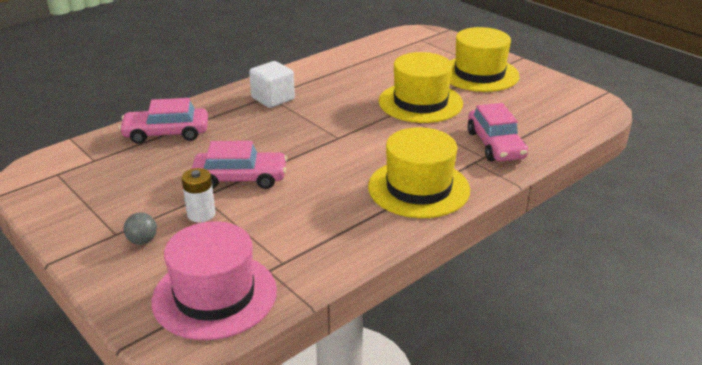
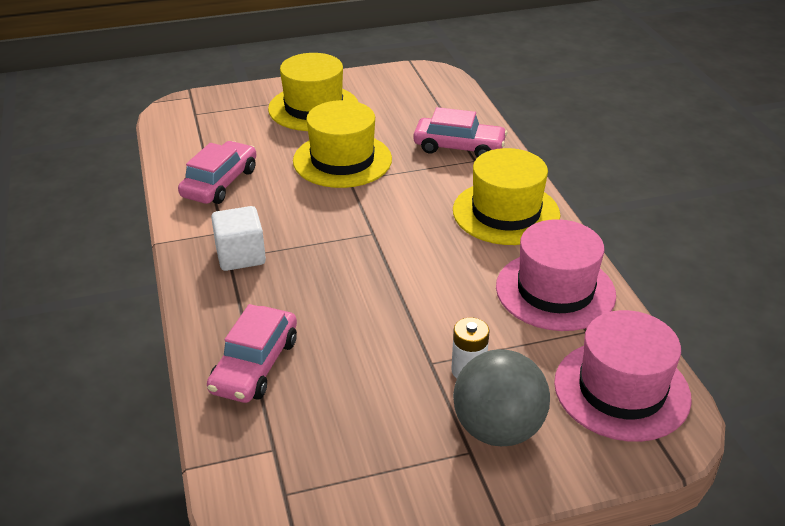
camera: 65 degrees left, 5 degrees up
(142, 241) = (497, 429): grey ball -> grey ball, size x2.35
(240, 178) = (411, 324): pink car -> pink car (220, 183)
(326, 235) = (555, 291): none -> pink hat

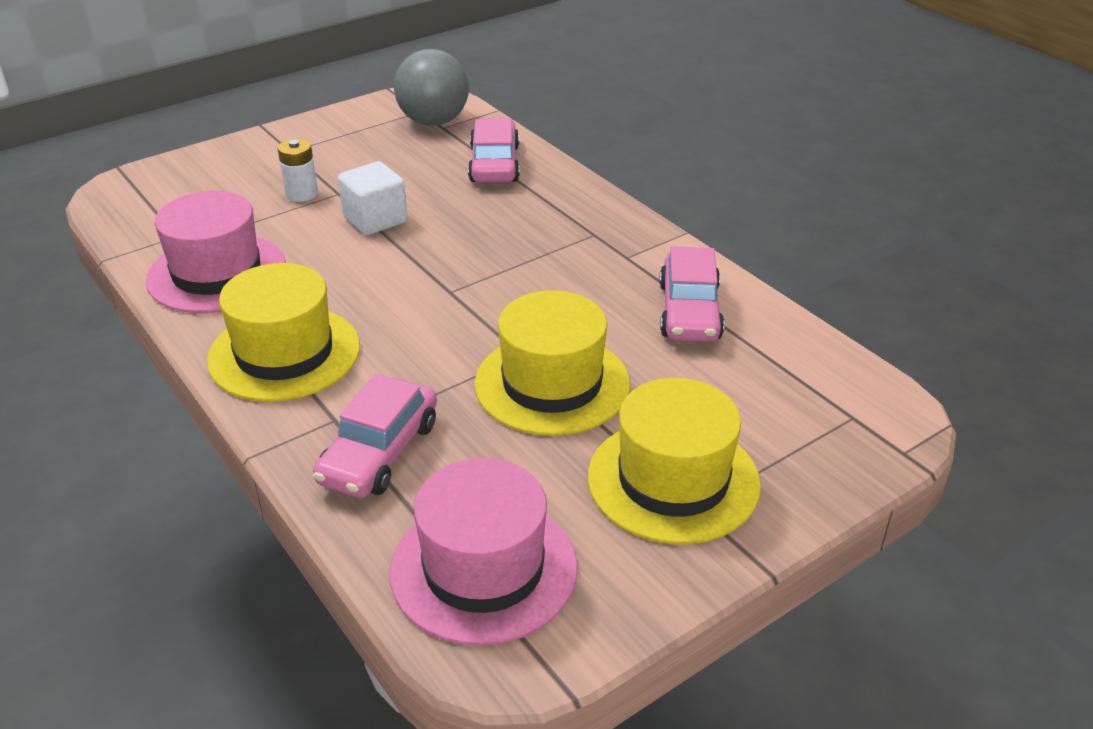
camera: 160 degrees right, 0 degrees up
(240, 256) = (583, 238): white cube -> white cube (375, 220)
(459, 147) = (379, 452): pink car -> pink car turned 60 degrees counterclockwise
(497, 429) = (269, 165): grey ball -> grey ball (433, 121)
(621, 390) = (156, 206): pink hat -> pink hat (483, 569)

